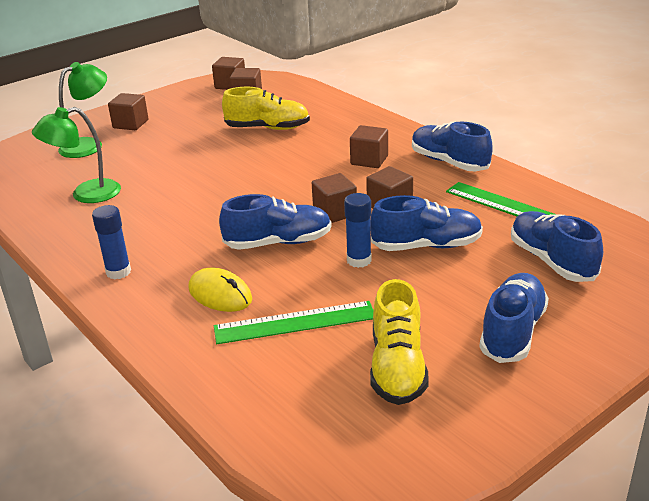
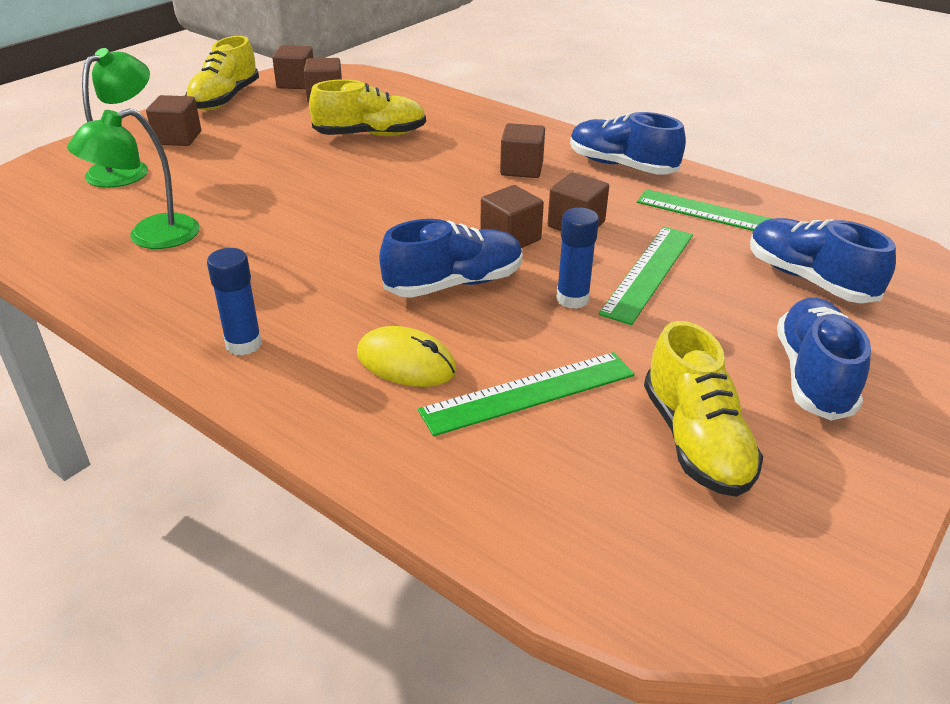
camera: 15 degrees left, 5 degrees up
(174, 96) = (225, 99): none -> yellow shoe
(426, 246) = (648, 273): blue shoe -> green ruler

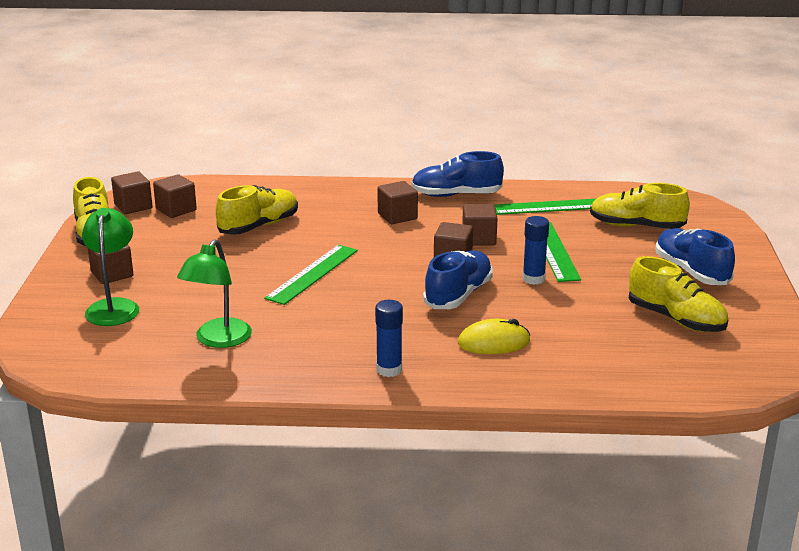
camera: 35 degrees left, 10 degrees down
(529, 393) = (575, 330): green ruler -> green ruler (312, 274)
(809, 279) = (636, 226): blue shoe -> yellow shoe

